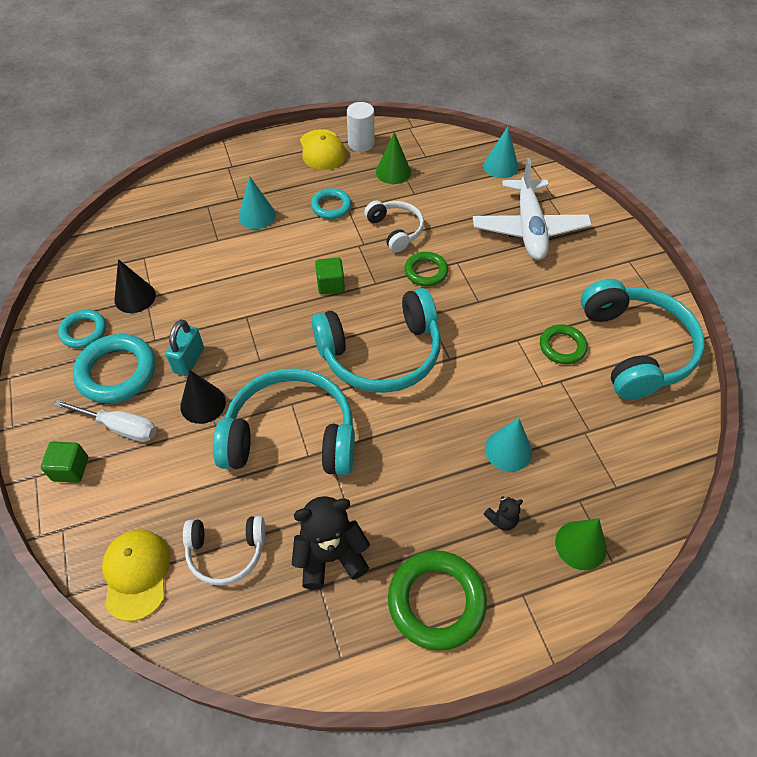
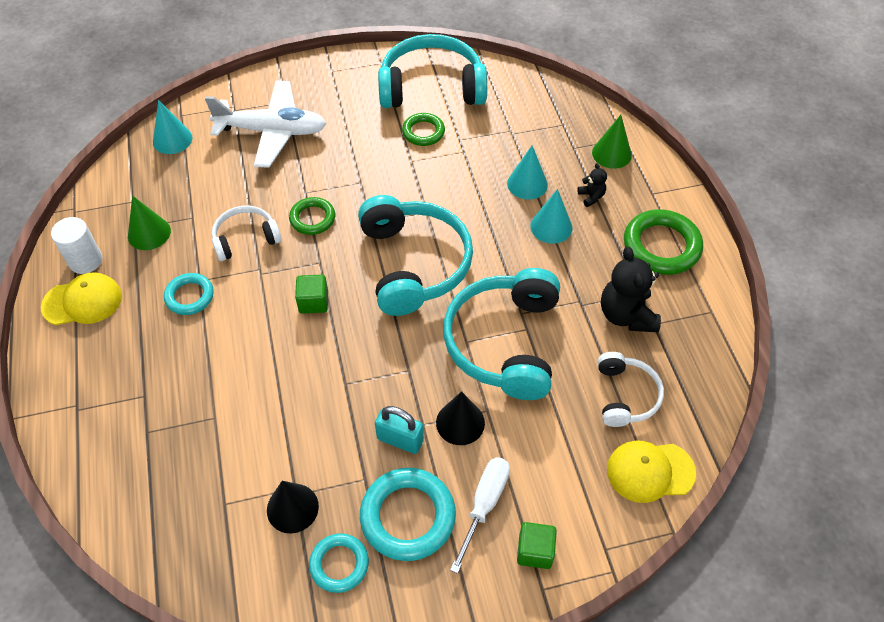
camera: 85 degrees left, 0 degrees up
(257, 215) = (183, 374): turquoise cone -> turquoise cone (551, 226)

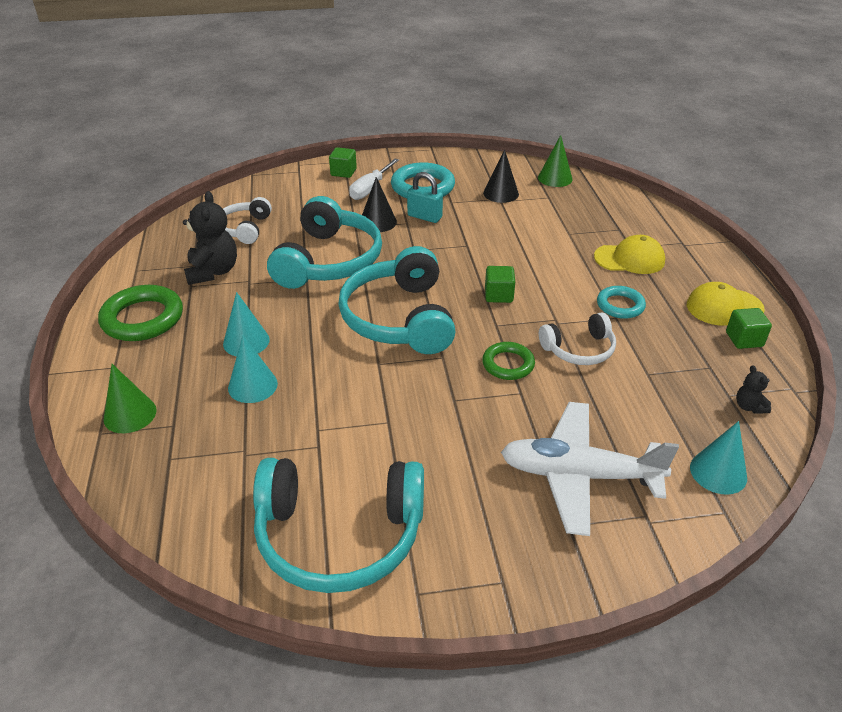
camera: 175 degrees left, 15 degrees down
(85, 261) = (744, 339): white cylinder -> green cube
(149, 233) = (689, 361): green cone -> green cone (555, 178)
(339, 564) = (468, 173): turquoise ring -> none
(423, 132) = (365, 460): green ring -> none
(591, 197) = (186, 367): black teddy bear -> black teddy bear (749, 406)
(650, 471) = (250, 196): yellow cap -> yellow cap (629, 259)

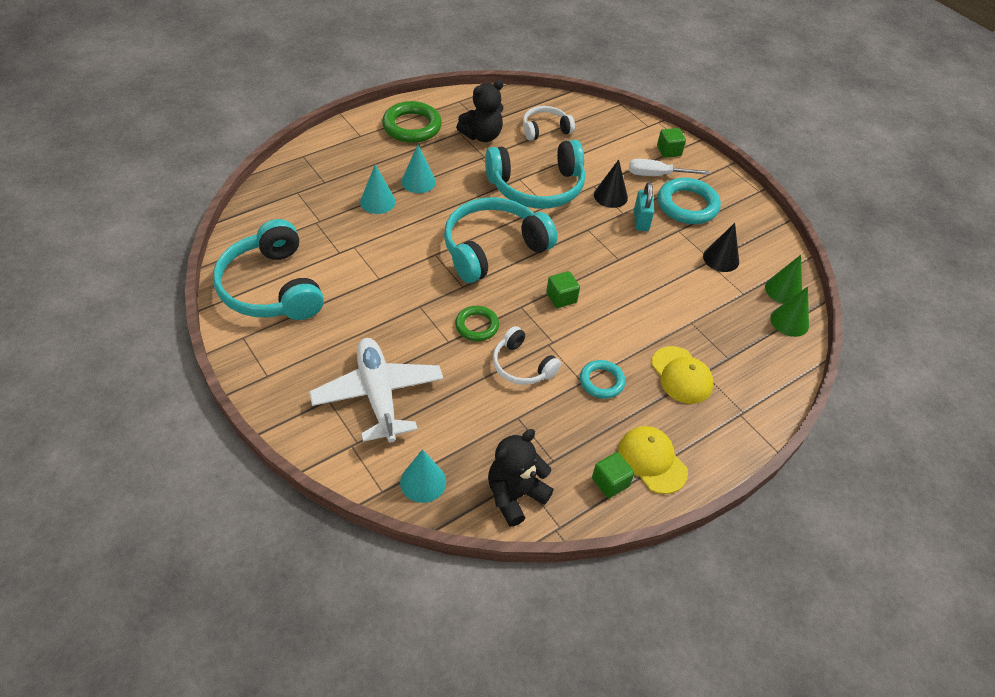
camera: 60 degrees right, 10 degrees up
(130, 414) = (324, 160): green cone -> green cone (789, 321)
(749, 406) = (515, 495): black teddy bear -> black teddy bear, size x2.07

